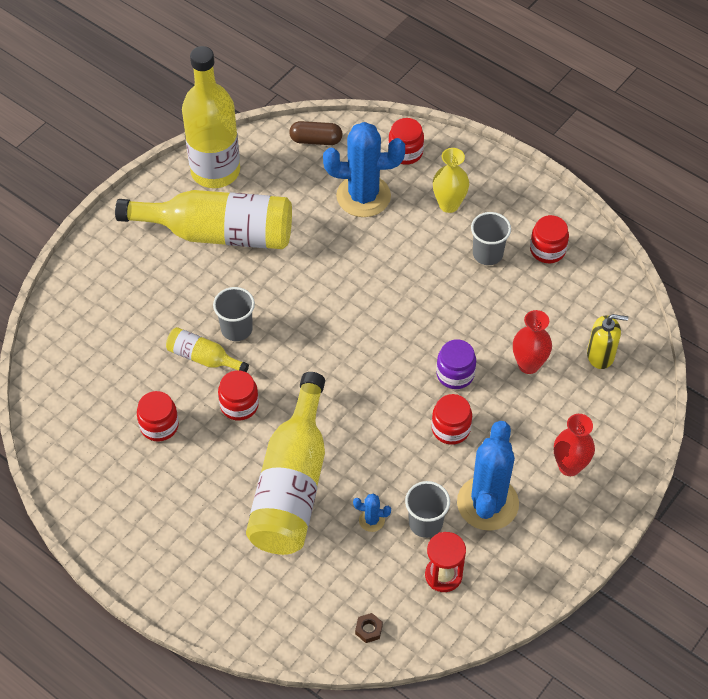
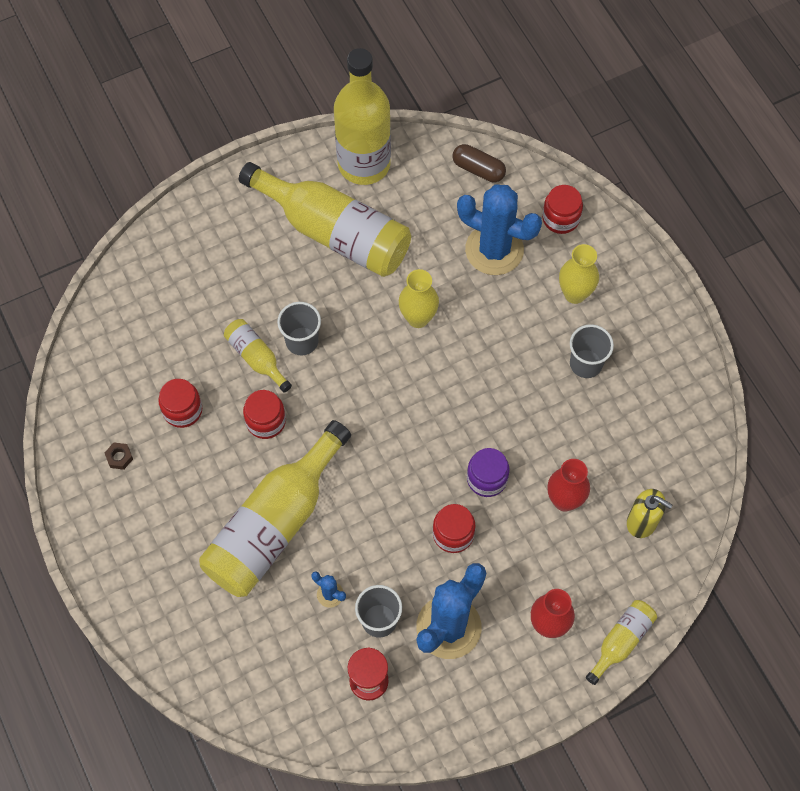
camera: 25 degrees right, 10 degrees up
(328, 272) = (418, 318): none -> yellow vase
(368, 629) = (272, 702): brown nut -> brown nut (119, 457)
(547, 250) = (649, 384): red jar -> none
(635, 453) = (621, 641): none -> yellow bottle

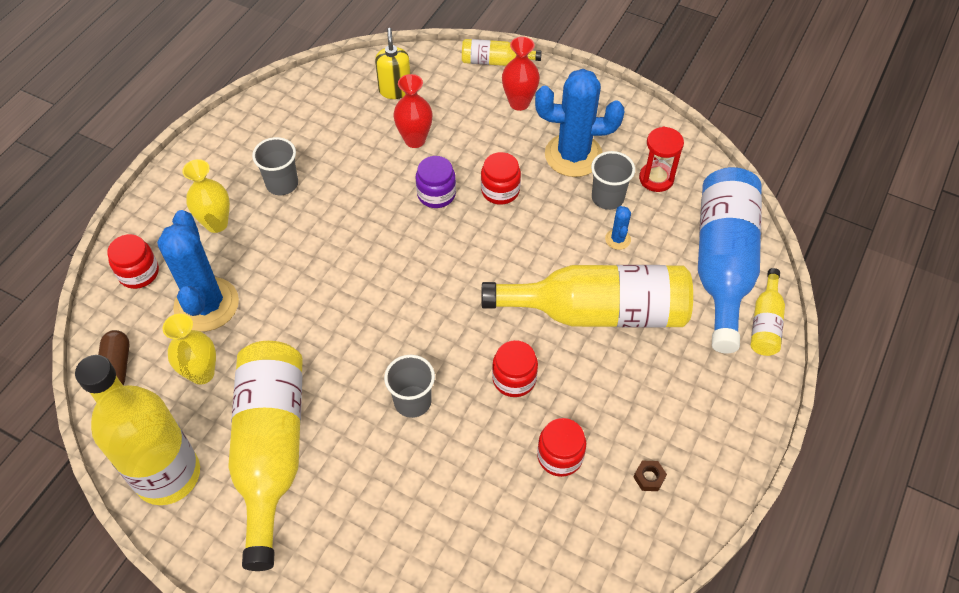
camera: 125 degrees left, 10 degrees down
(241, 662) = (722, 264): none -> blue bottle
(256, 357) = (458, 429): yellow bottle -> yellow bottle (765, 323)
(418, 318) = (321, 323): yellow vase -> yellow vase (202, 373)

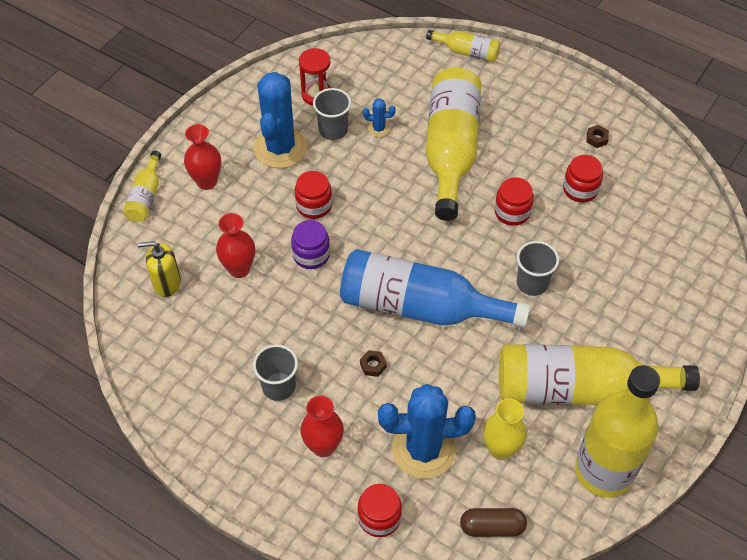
camera: 85 degrees left, 0 degrees up
(216, 223) = (323, 446): yellow vase -> red vase
(304, 256) = (373, 365): none -> brown nut
(722, 264) = (410, 67): blue bottle -> blue bottle (420, 306)

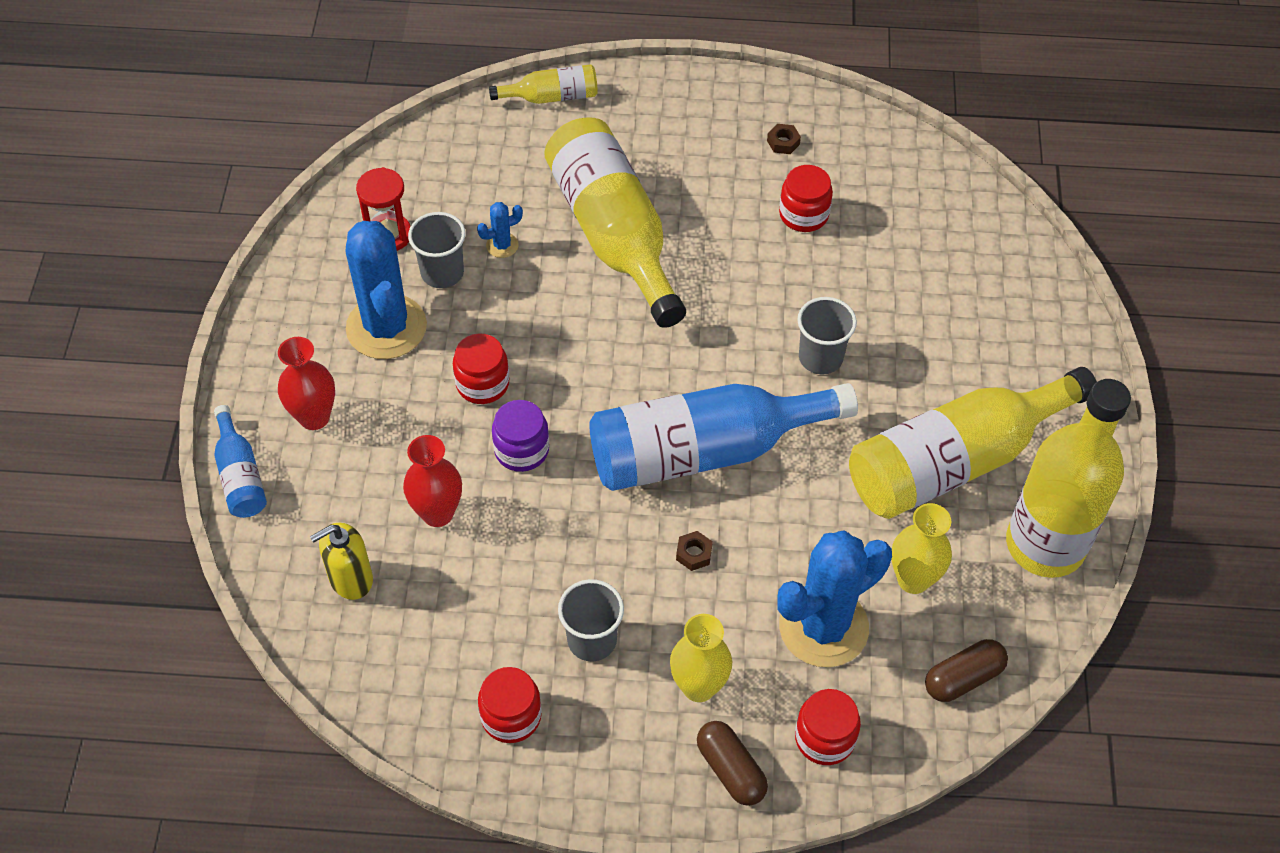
camera: 30 degrees left, 0 degrees up
(146, 196) = (240, 475): yellow bottle -> blue bottle
(309, 506) = (730, 770): none -> brown capsule
(323, 446) = (698, 686): red vase -> yellow vase
(512, 212) = (740, 279): red jar -> red jar (511, 716)

